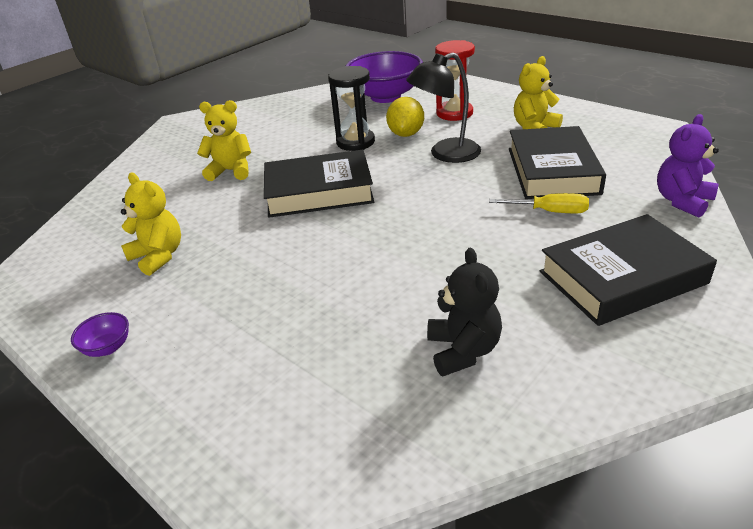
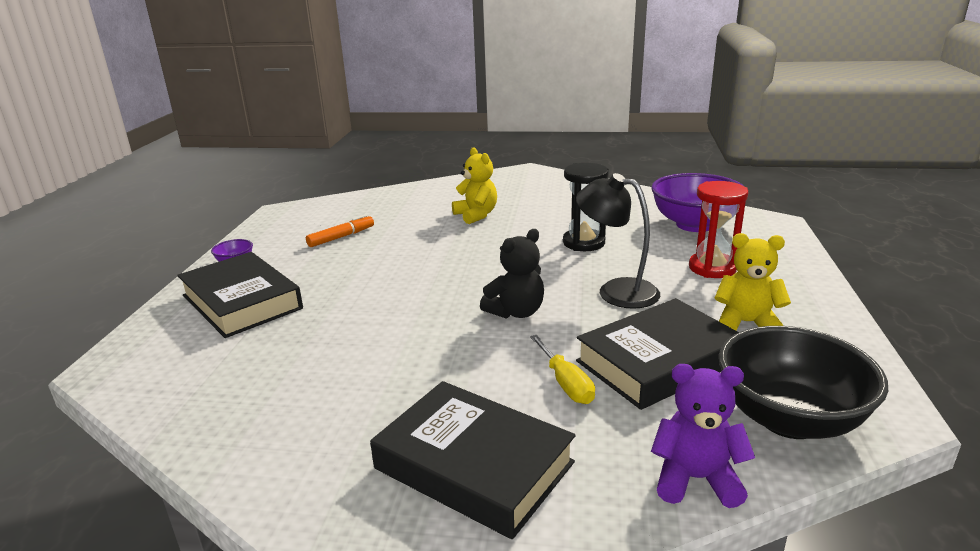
camera: 55 degrees right, 10 degrees down
(158, 256) = (341, 237): yellow teddy bear -> orange marker
(319, 191) = (481, 258): black book -> black book (241, 302)
(406, 134) = (631, 259): yellow lemon -> none
(463, 351) = (296, 399): black teddy bear -> black teddy bear (516, 312)
(644, 154) = (789, 419): none -> black bowl

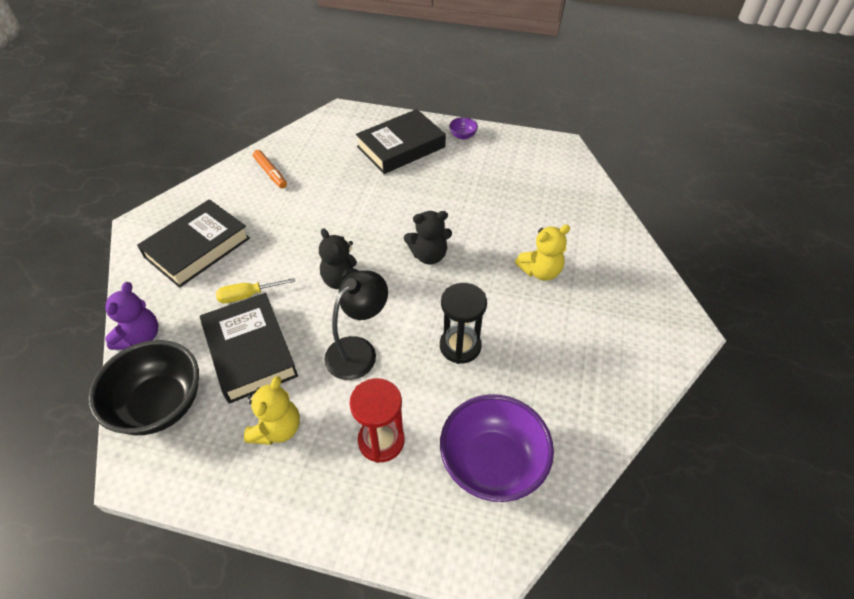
camera: 95 degrees right, 25 degrees up
(341, 237) = (500, 184): orange marker -> orange marker (270, 173)
(462, 266) = (429, 255): none -> black teddy bear

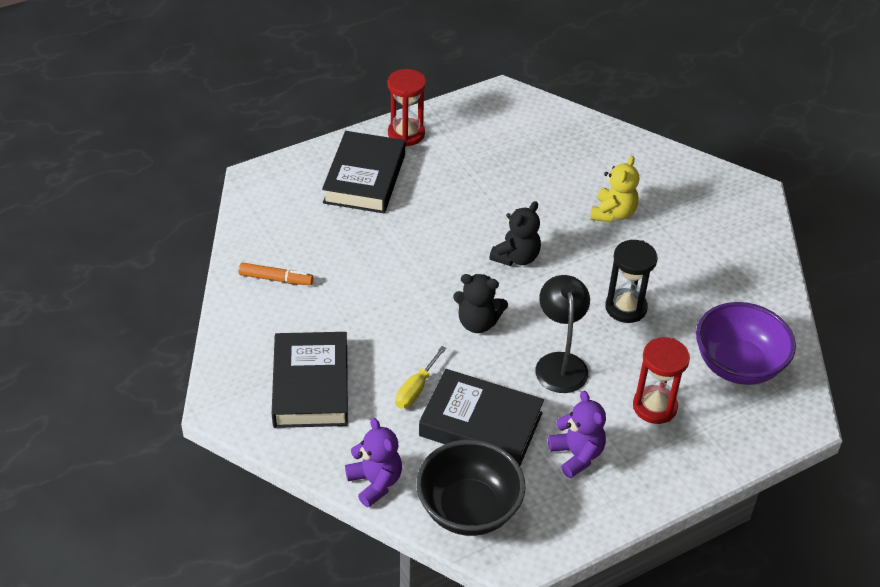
camera: 45 degrees left, 5 degrees down
(277, 429) = (577, 455): yellow teddy bear -> purple teddy bear
(463, 136) = (406, 134): purple bowl -> red hourglass

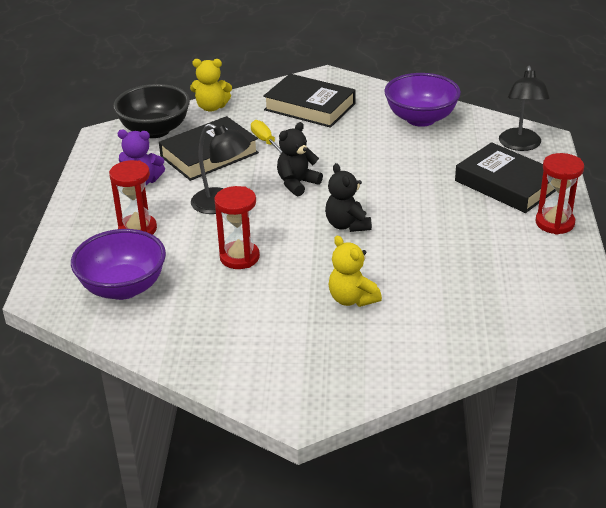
camera: 125 degrees right, 10 degrees down
(276, 279) = (421, 119): orange marker -> purple bowl
(283, 189) = (520, 145): none -> black lamp
(375, 482) = (211, 107): purple teddy bear -> yellow teddy bear
(626, 308) = (239, 257): black hourglass -> red hourglass

